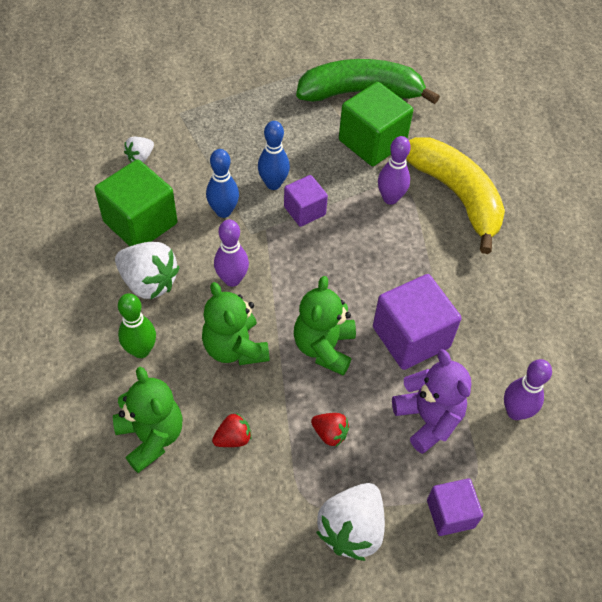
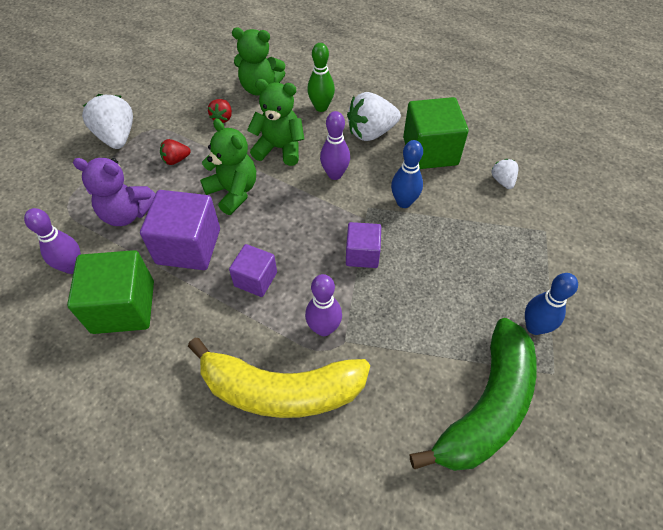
camera: 130 degrees right, 0 degrees up
(273, 184) = (409, 250): blue bowling pin -> blue bowling pin (534, 327)
(372, 142) = (404, 364): green cube -> green cube (123, 307)
(450, 513) = (68, 184): purple cube -> purple cube (255, 279)

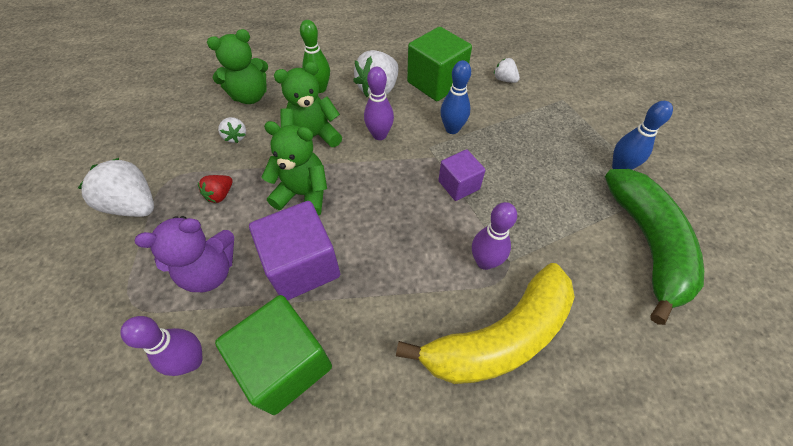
camera: 35 degrees left, 0 degrees up
(222, 118) = (236, 137): red strawberry -> white strawberry
(255, 279) = (391, 257): purple cube -> none

